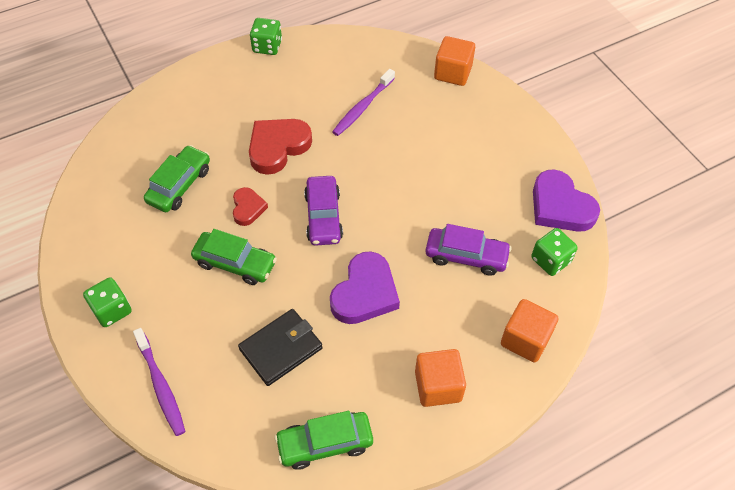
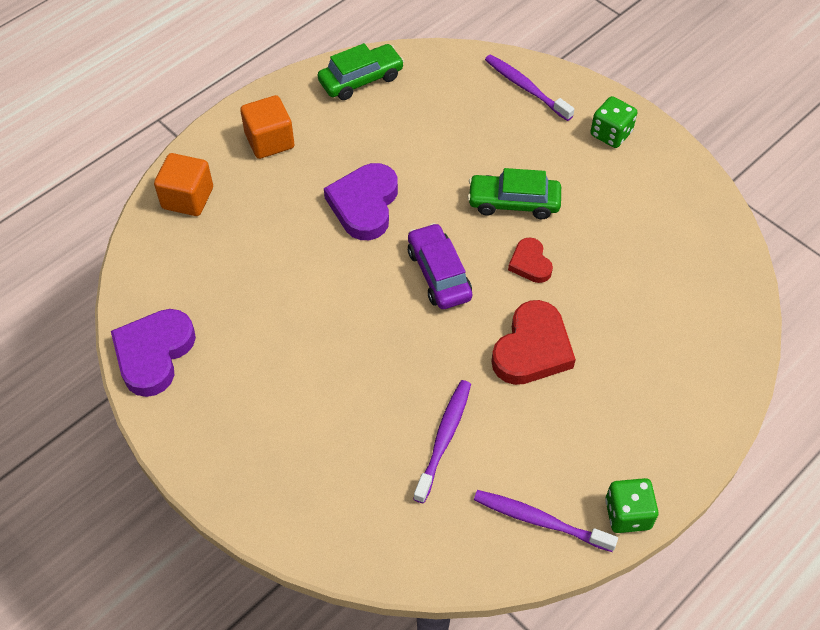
camera: 165 degrees right, 0 degrees up
(179, 185) = (623, 271): green car -> none
(281, 349) = (430, 138): black wallet -> none
(321, 54) = (540, 520): none -> purple toothbrush
(453, 73) = (328, 537): orange cube -> none
(466, 256) = (262, 267): purple car -> none
(550, 260) = (164, 284): green dice -> none
(560, 206) = (154, 354): purple heart -> purple heart turned 105 degrees counterclockwise

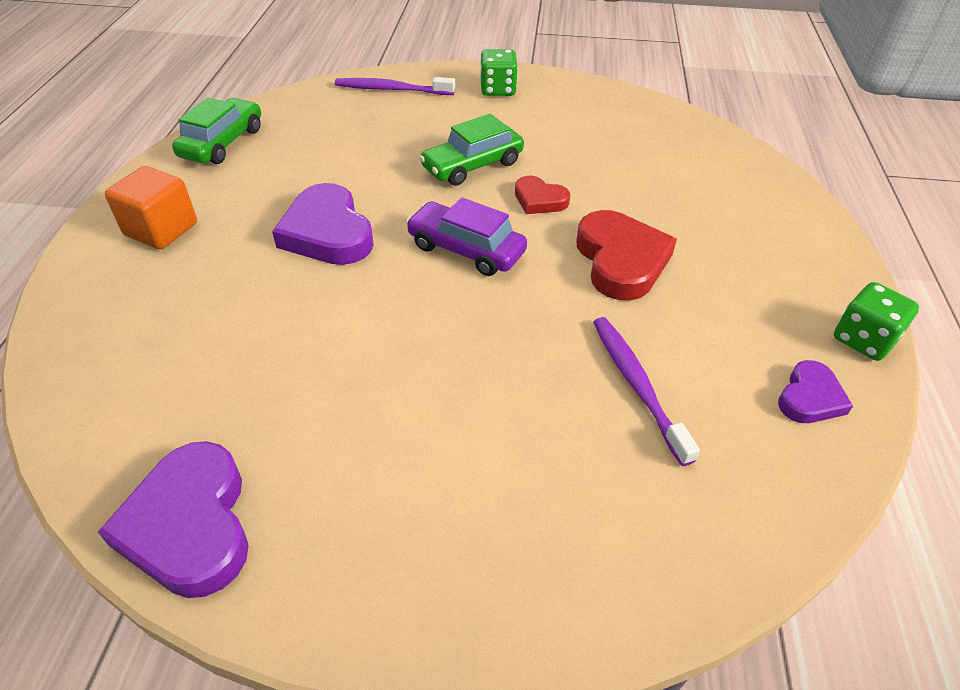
camera: 40 degrees left, 10 degrees down
(187, 198) = (95, 327): orange cube -> none
(540, 520) = (810, 397): purple toothbrush -> purple heart

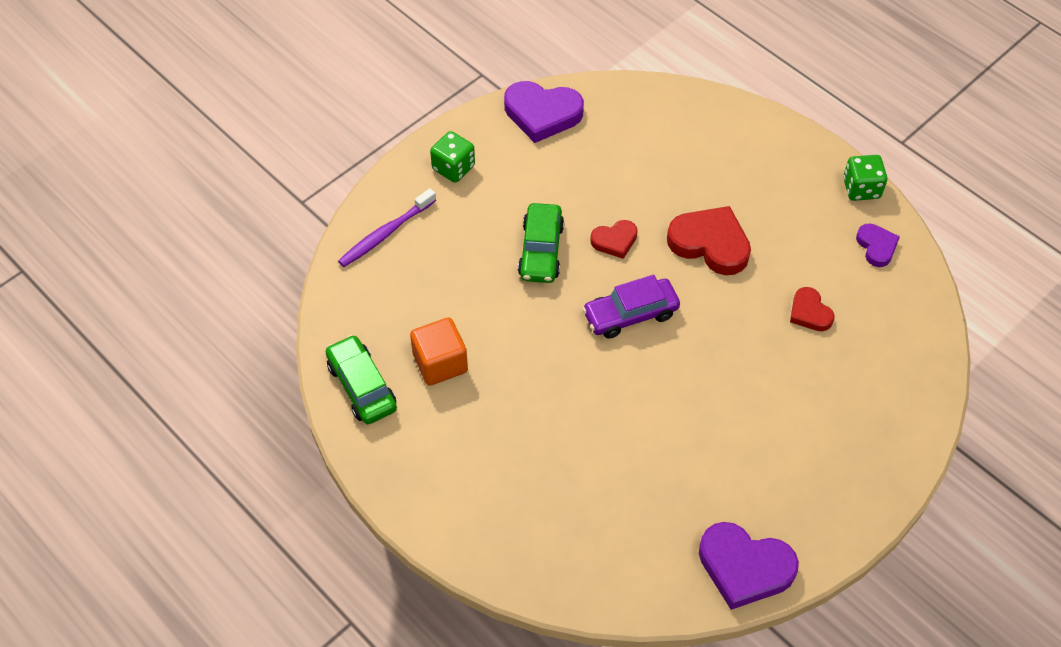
camera: 50 degrees left, 10 degrees up
(161, 229) = (452, 475): orange cube -> orange cube (440, 363)
(327, 232) = (544, 379): purple heart -> purple heart (542, 114)
(637, 385) = (809, 312): purple toothbrush -> red heart

